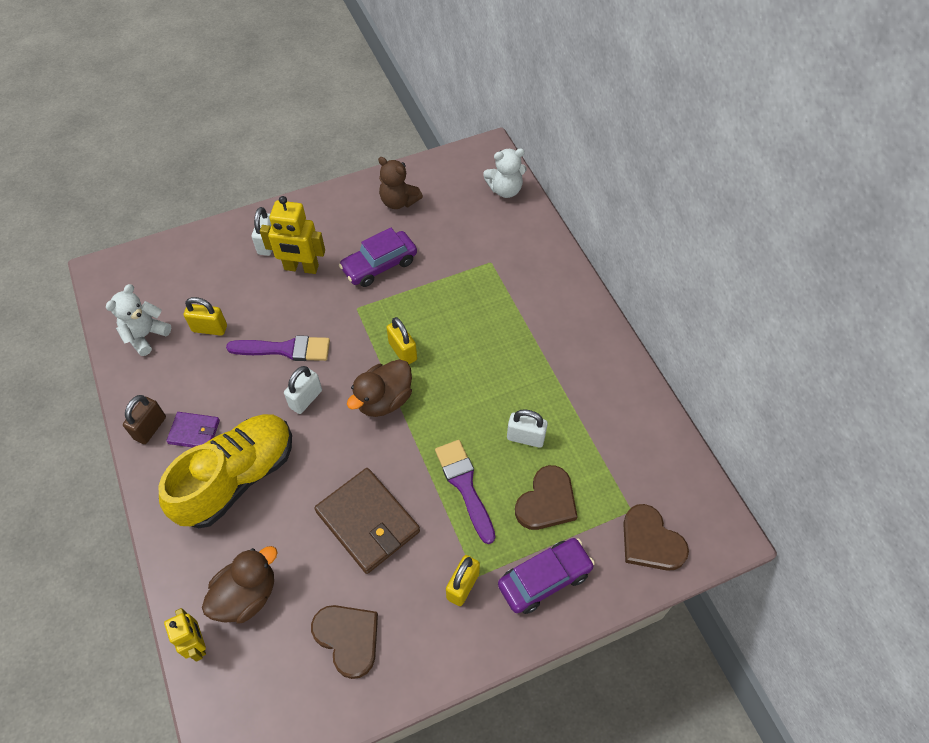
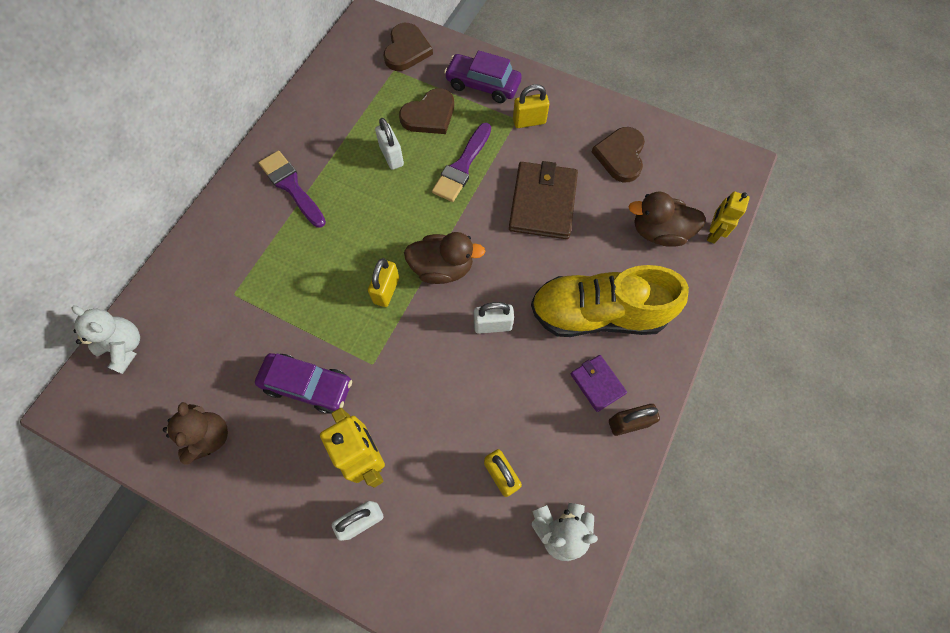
camera: 130 degrees left, 10 degrees up
(285, 349) = (463, 385): purple brush -> purple brush (291, 186)
(547, 501) = (429, 115): brown heart -> brown heart turned 150 degrees clockwise

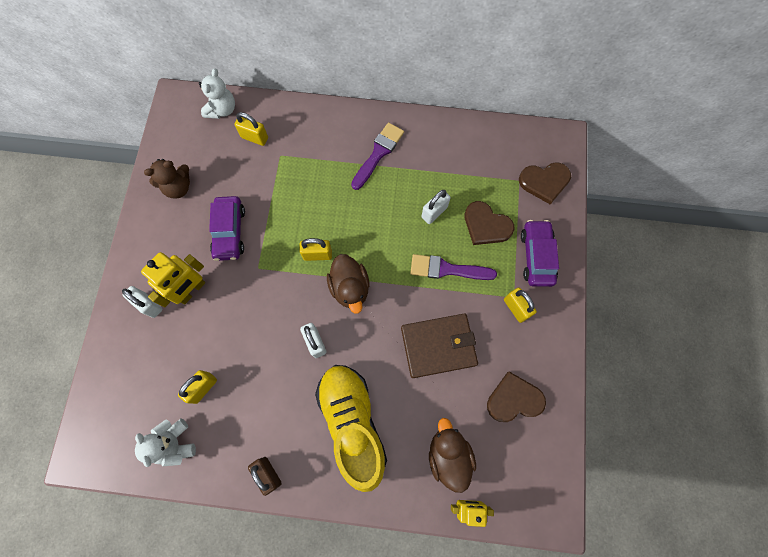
camera: 70 degrees right, 5 degrees up
(191, 317) = (255, 138): none -> yellow padlock
(597, 383) = (293, 439): purple wallet -> none

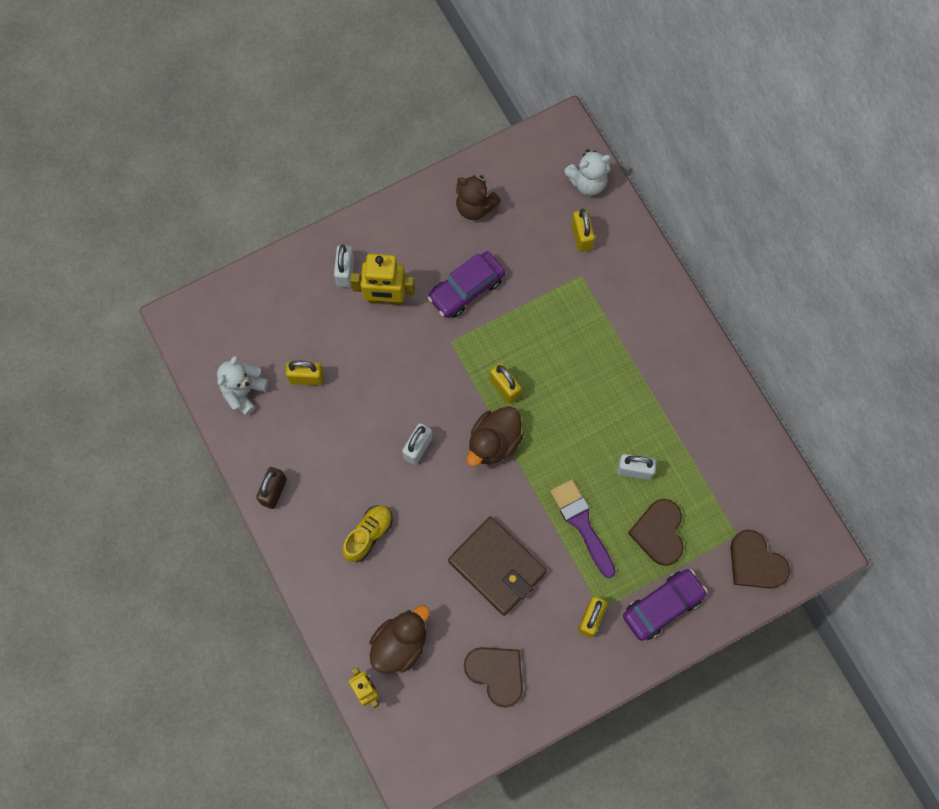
camera: 55 degrees right, 0 degrees up
(352, 423) = (368, 534): yellow shoe -> yellow shoe, size x0.50
(378, 153) = (657, 370): purple brush -> none

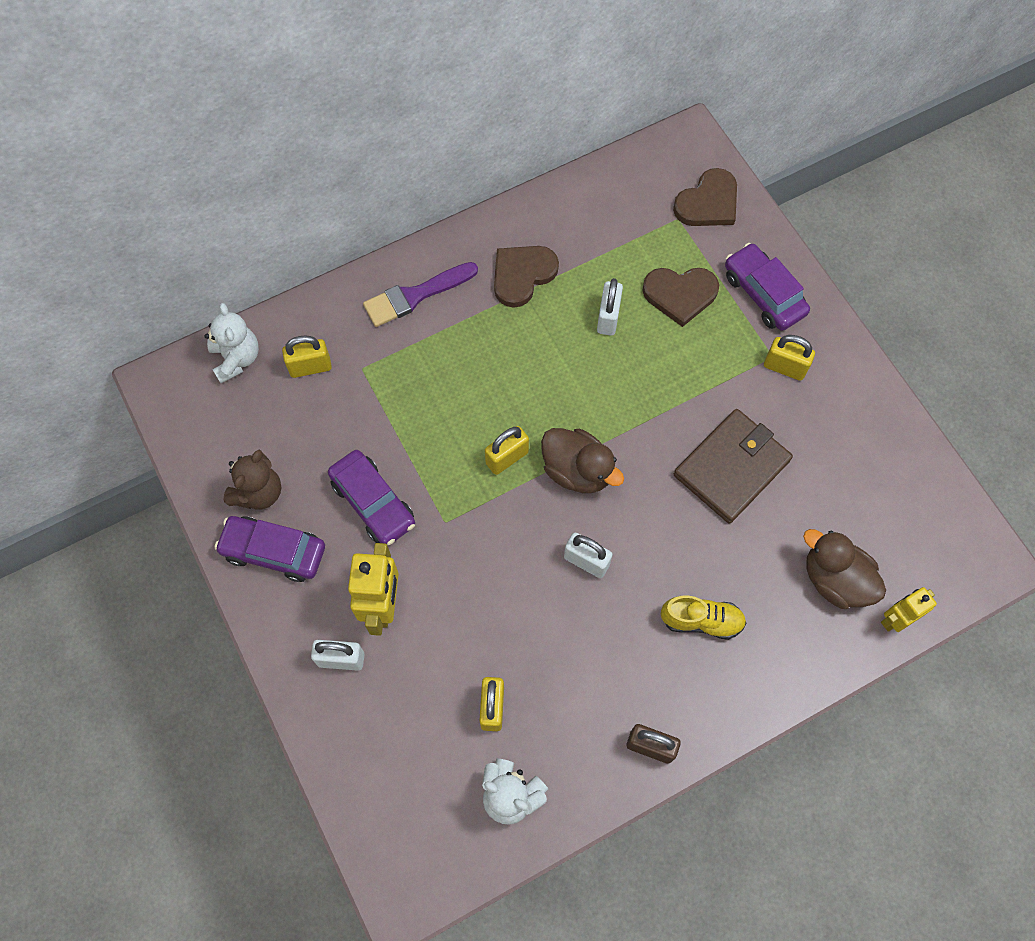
camera: 90 degrees left, 5 degrees down
(368, 534) = (701, 621): yellow shoe -> yellow shoe turned 150 degrees clockwise
(427, 221) = (274, 552): none -> purple car
(496, 674) = (858, 469): brown heart -> brown heart (522, 275)
(582, 524) = (674, 374): purple brush -> purple brush (415, 295)

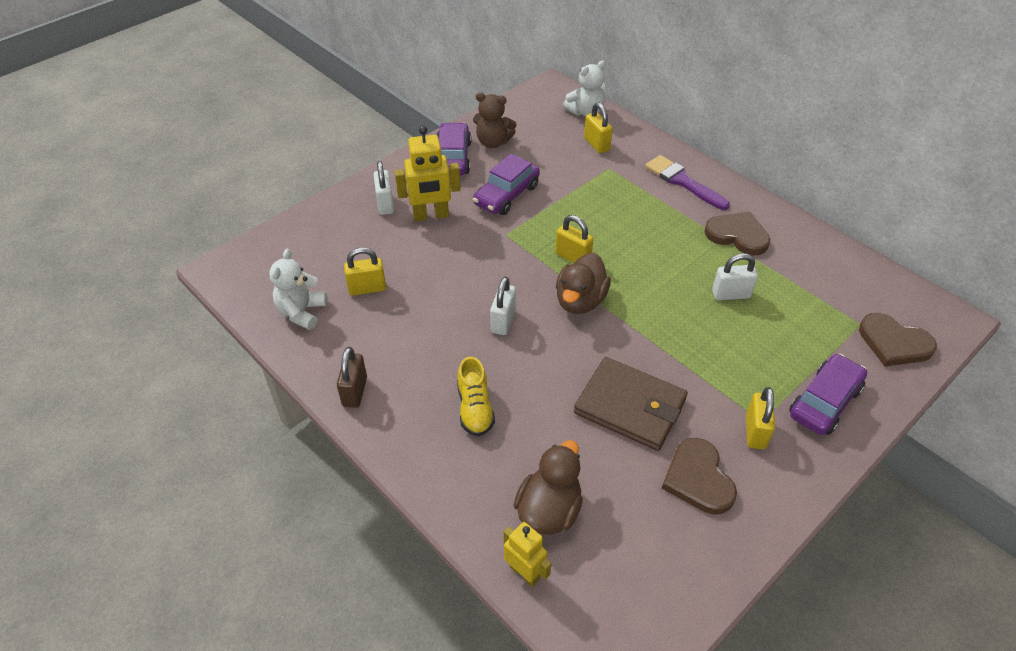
camera: 75 degrees right, 20 degrees down
(680, 294) = (783, 339): brown heart -> brown heart (698, 479)

